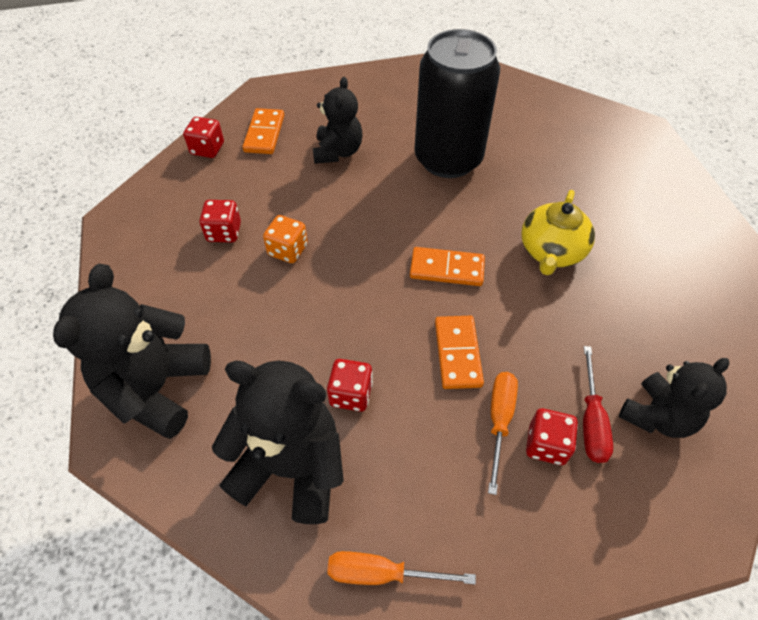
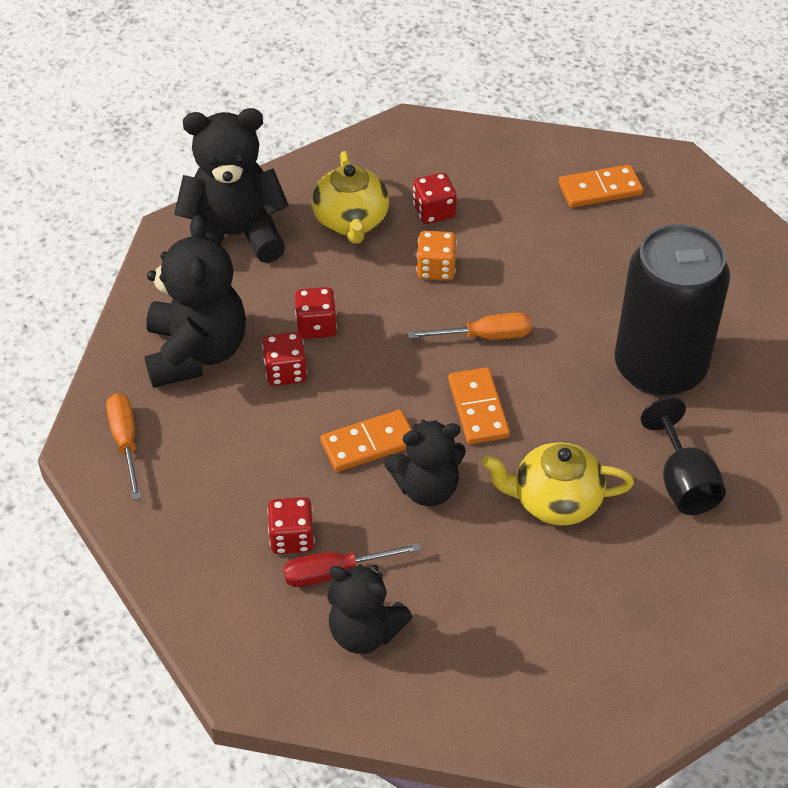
camera: 70 degrees right, 5 degrees down
(199, 291) = (351, 222): none -> yellow teapot
(207, 149) = (546, 153): red dice -> red dice (316, 326)
(338, 152) = (609, 262): black teddy bear -> black teddy bear (427, 488)
(499, 421) = (303, 494): orange screwdriver -> orange screwdriver (484, 336)
(552, 180) = (683, 482): none -> black goblet

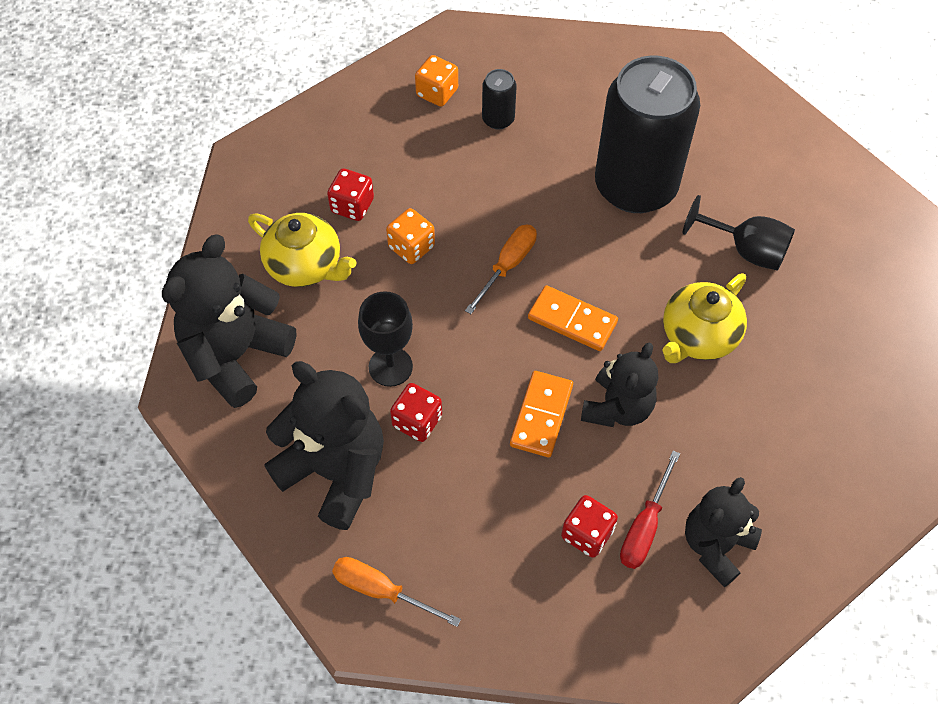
camera: 50 degrees left, 10 degrees up
(316, 326) = (390, 367): red dice -> black goblet
(364, 632) = (716, 545): black teddy bear -> black teddy bear turned 150 degrees clockwise
(600, 189) = (437, 93): orange domino -> orange dice
(620, 241) = (498, 119): none -> black can

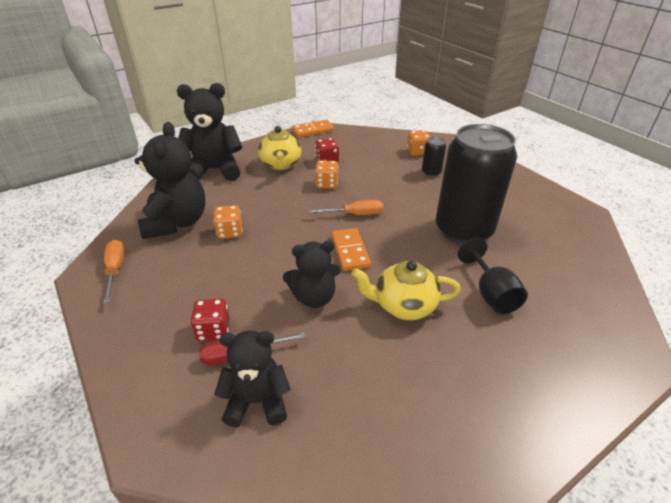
camera: 50 degrees right, 20 degrees down
(390, 367) = (253, 209): black goblet -> none
(417, 421) = (230, 232): red dice -> orange dice
(541, 415) = (277, 271): orange domino -> orange domino (313, 130)

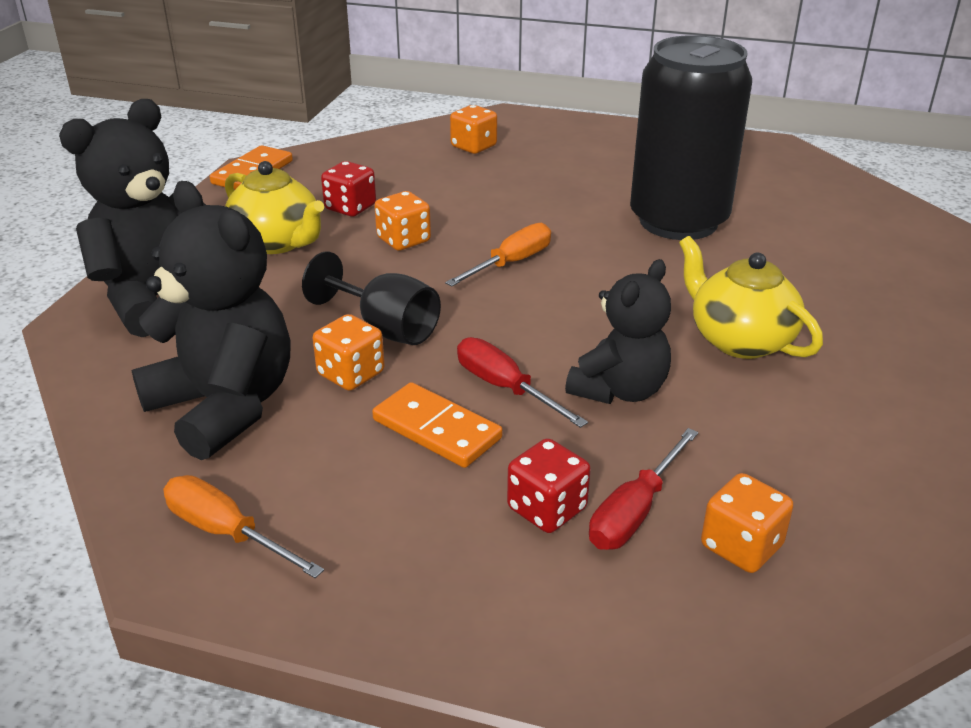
camera: 40 degrees left, 5 degrees down
(257, 401) = (741, 546): black teddy bear -> orange dice
(272, 269) = (505, 388): none -> red screwdriver
(350, 251) = (578, 311): orange domino -> orange domino (437, 429)
(403, 305) = (739, 340): yellow teapot -> yellow teapot turned 90 degrees clockwise
(431, 172) = (533, 167): black can -> none
(491, 294) = (809, 277): black goblet -> black goblet (385, 328)

